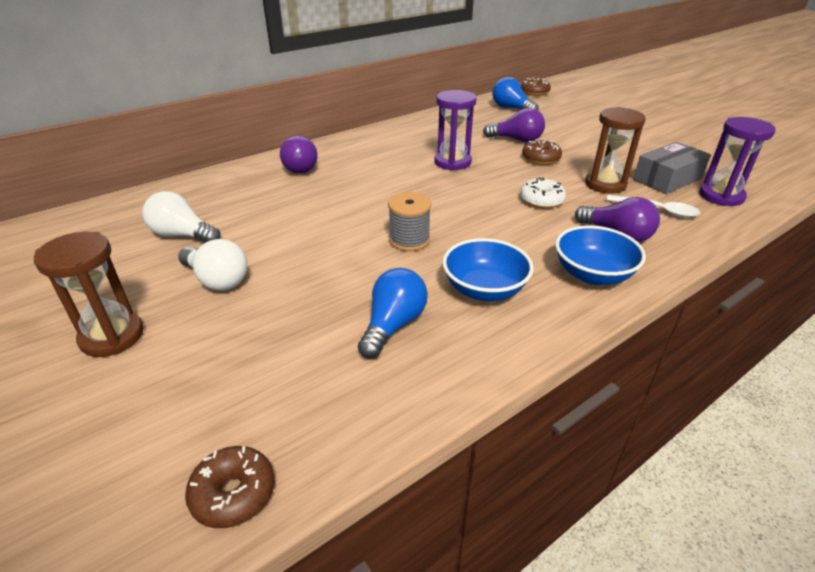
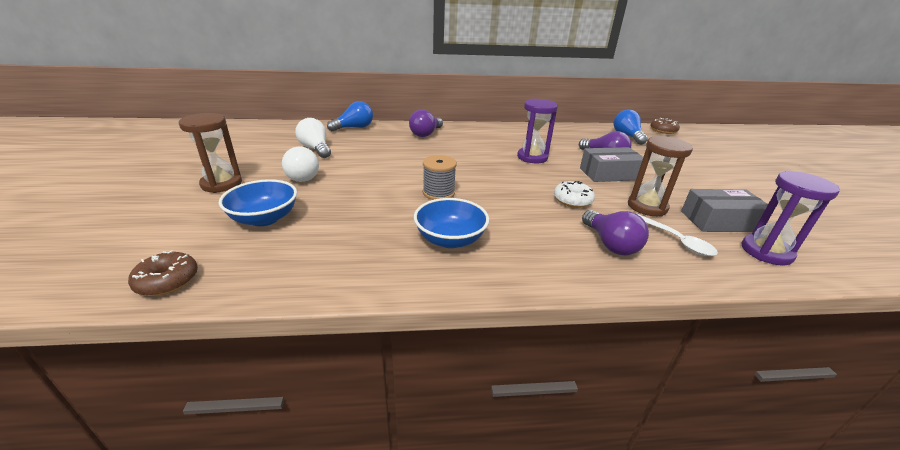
camera: 30 degrees right, 5 degrees down
(393, 325) = (362, 236): blue light bulb -> blue light bulb (354, 128)
(540, 159) = (609, 174): brown donut -> grey box
(592, 274) = (550, 262): blue bowl -> blue bowl (264, 218)

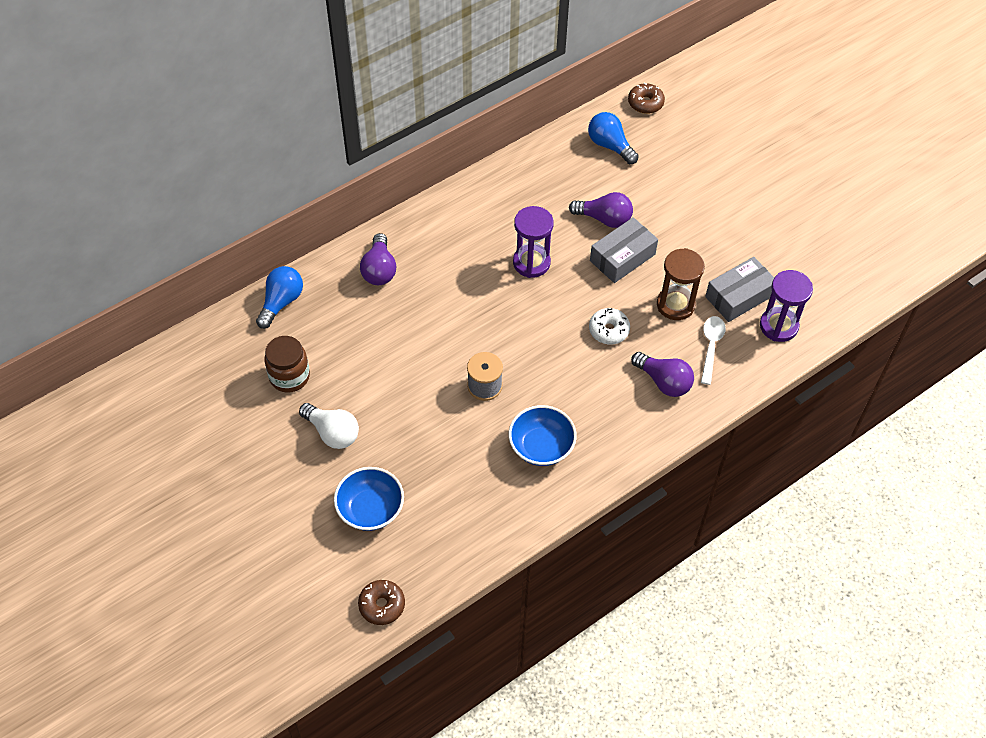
camera: 30 degrees left, 25 degrees up
(222, 184) = (271, 490): brown hourglass -> none
(316, 149) = (289, 376): white light bulb -> brown jar
(676, 240) = (711, 347): white spoon -> white spoon turned 105 degrees counterclockwise

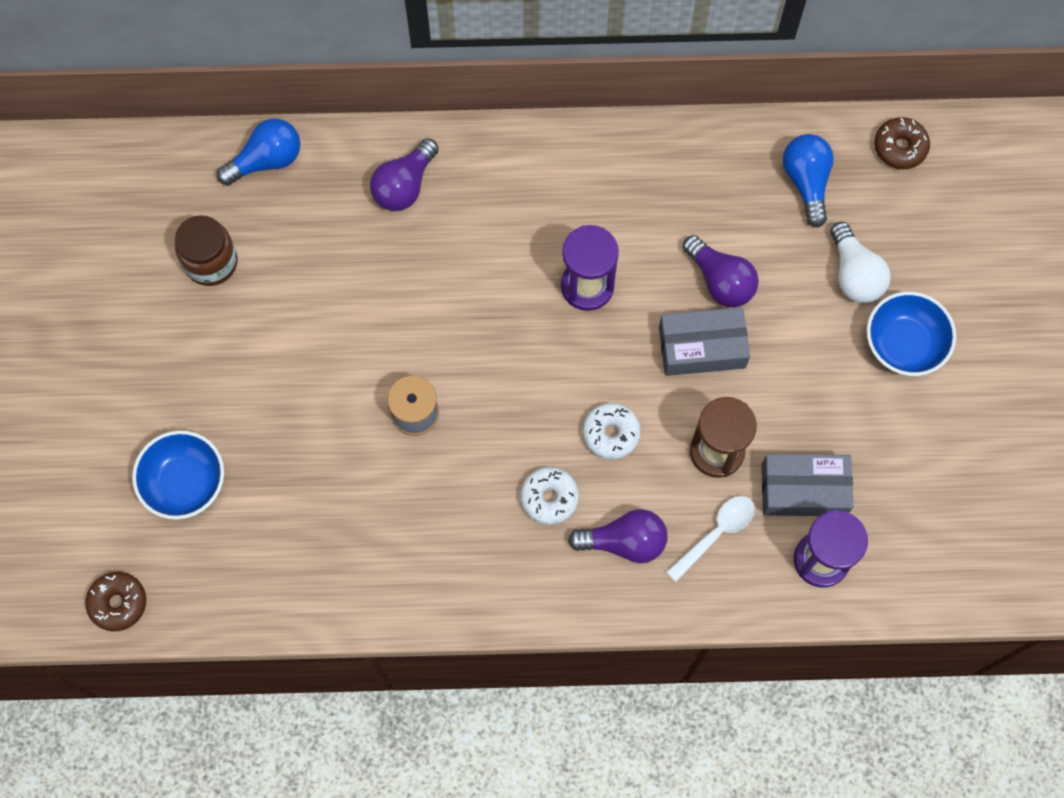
camera: 35 degrees right, 15 degrees up
(332, 433) = (209, 363): white light bulb -> white light bulb (854, 274)
(541, 446) = (422, 530): blue bowl -> blue bowl (904, 344)
(601, 384) = (549, 498): none -> white donut
(664, 381) = (624, 542): purple light bulb -> purple light bulb turned 75 degrees counterclockwise

